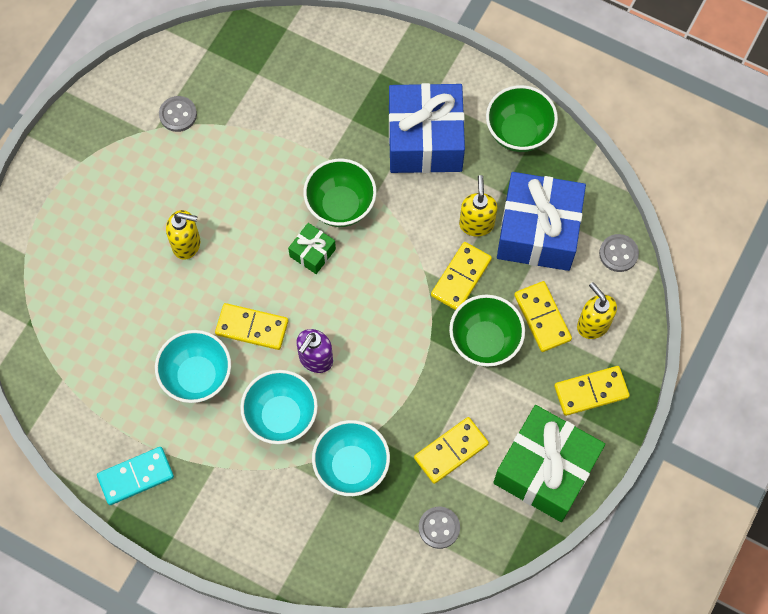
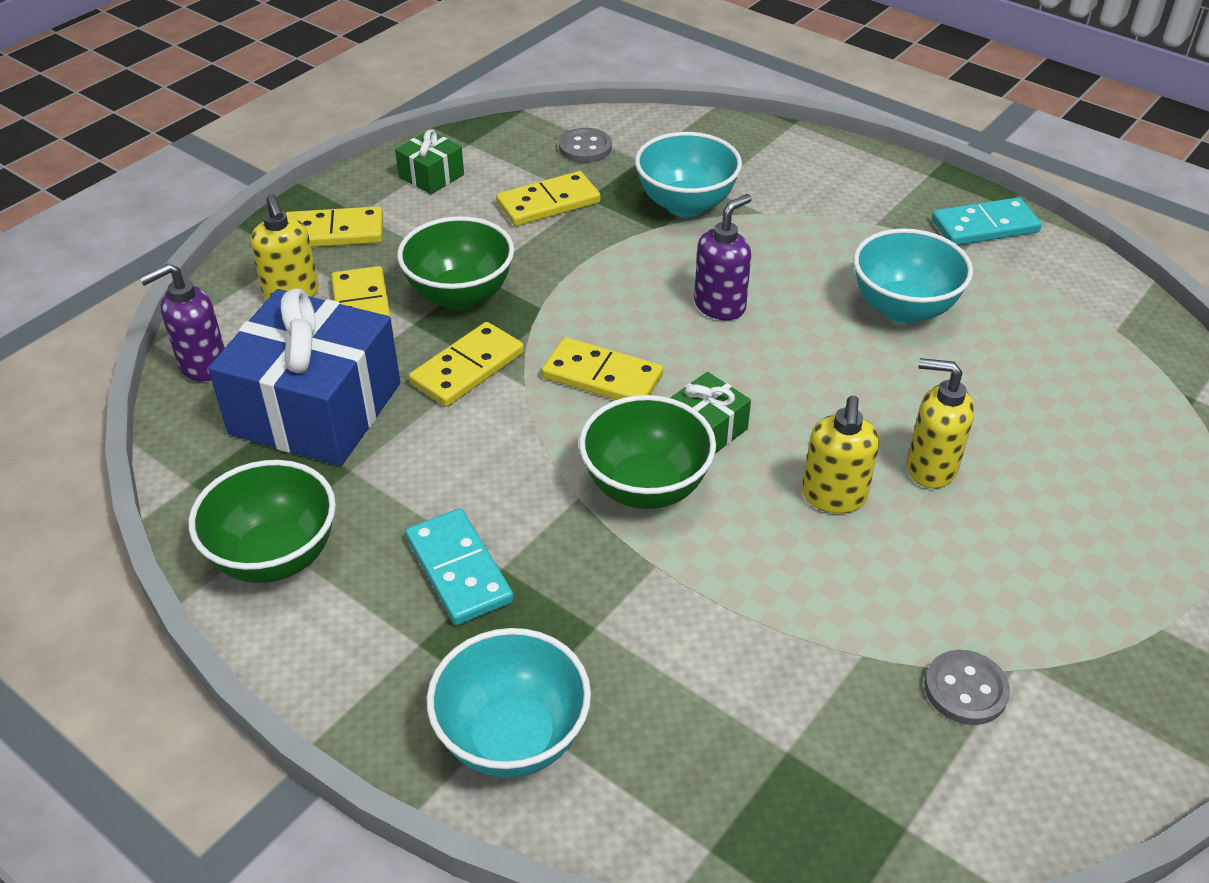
camera: 170 degrees left, 25 degrees down
(252, 327) = (816, 351): yellow domino -> yellow domino (602, 377)
(281, 416) = (777, 257): turquoise bowl -> turquoise bowl (512, 738)
(425, 140) = (459, 569): blue gift -> turquoise domino
(476, 224) = (414, 431): yellow soap dispenser -> yellow soap dispenser (834, 497)
(545, 470) = (431, 176): green gift -> green gift, size x0.45
(618, 254) = (203, 366): grey button -> purple soap dispenser

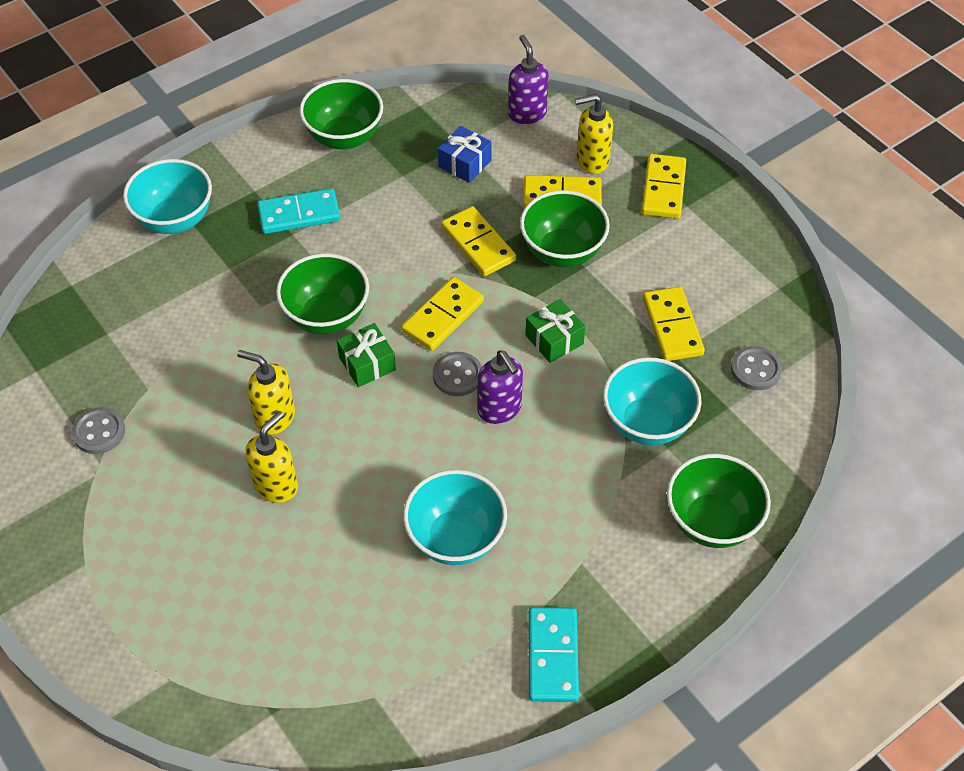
camera: 105 degrees right, 10 degrees up
(315, 409) = (465, 163): blue gift -> blue gift, size x0.45
(431, 176) = (731, 256): green gift -> green gift (554, 339)
(688, 347) = (457, 375): none -> grey button
(780, 156) = (711, 522): none -> green bowl

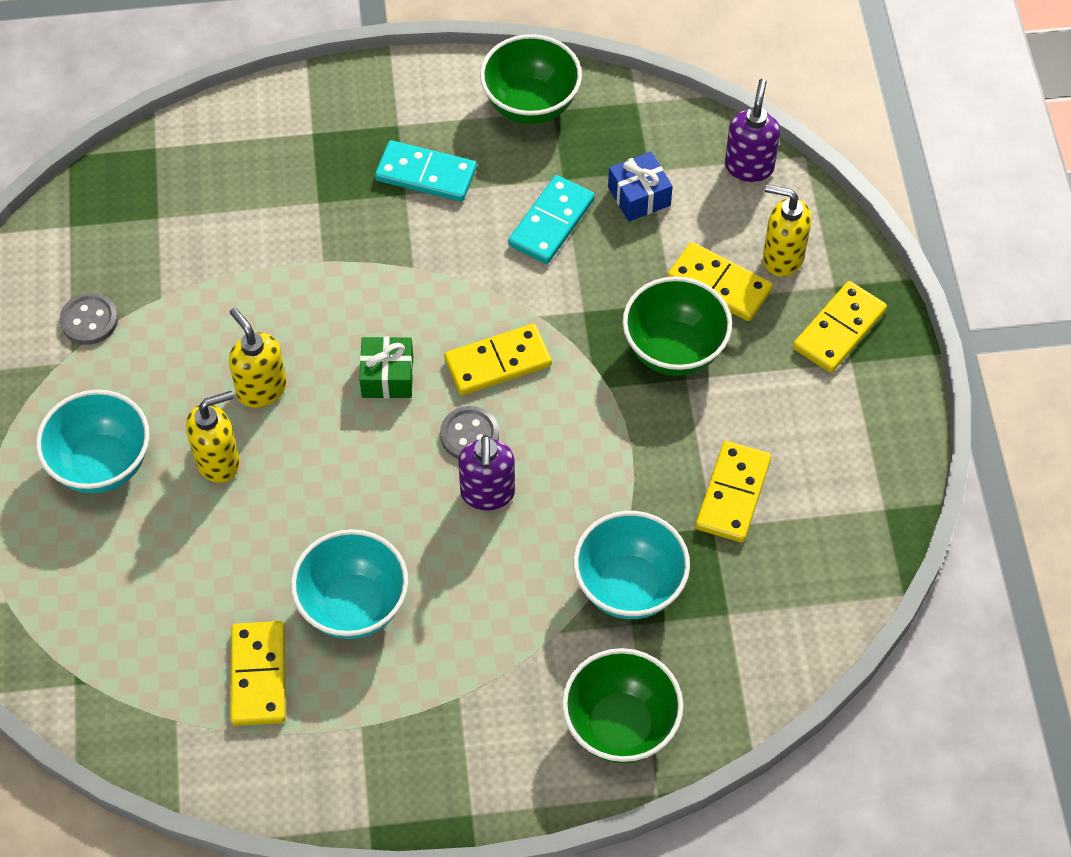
camera: 30 degrees right, 5 degrees up
(175, 219) = (298, 121): turquoise bowl -> turquoise bowl (102, 464)
(326, 316) = (380, 304): green bowl -> none
(478, 244) = (589, 298): yellow domino -> yellow domino (258, 675)
(552, 656) = (366, 774): turquoise domino -> turquoise domino (551, 222)
(554, 339) = (596, 446): green gift -> none
(755, 369) = (788, 588): grey button -> none

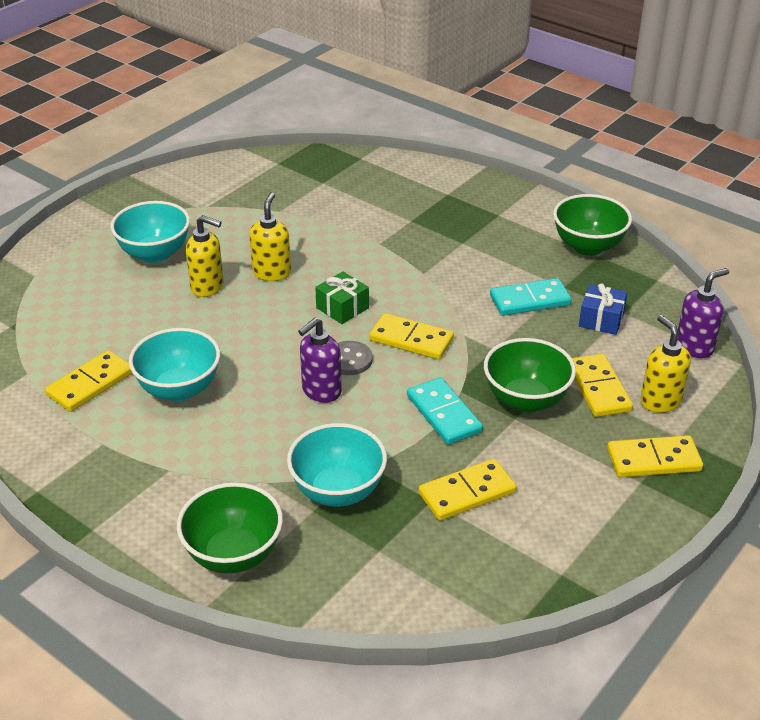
camera: 45 degrees right, 20 degrees down
(89, 320) = (233, 200): grey button -> none
(426, 174) = (485, 241): turquoise domino -> turquoise domino (443, 414)

